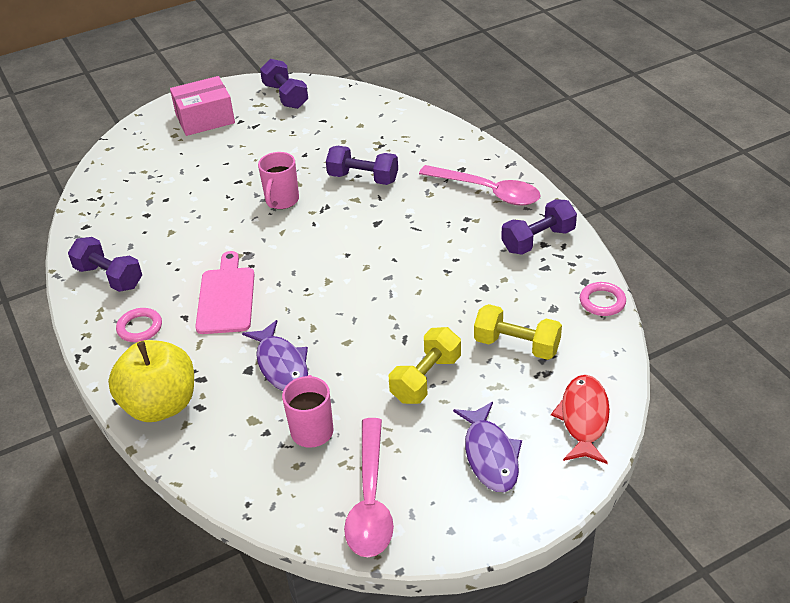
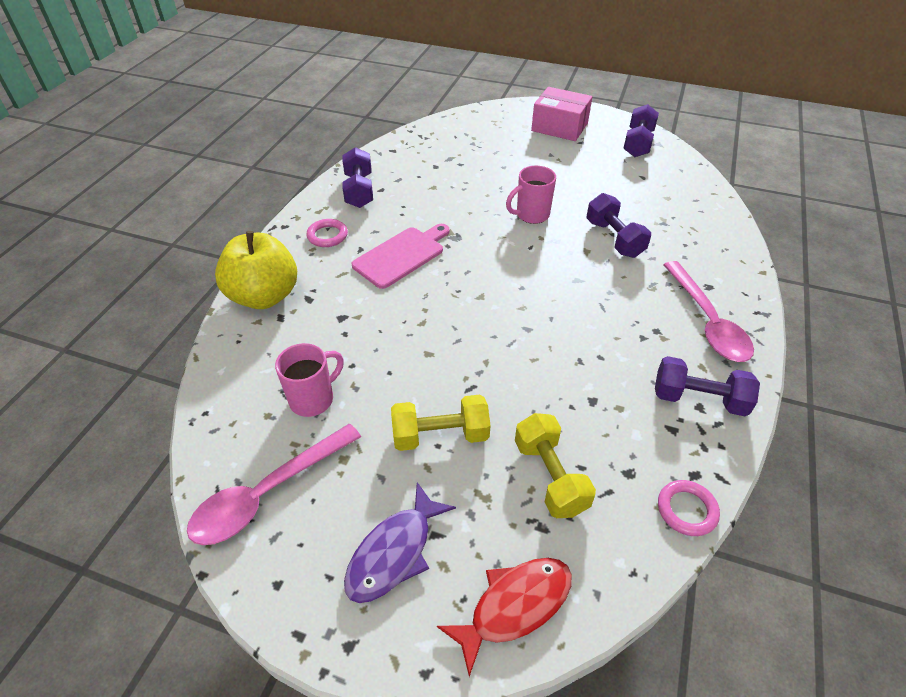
camera: 45 degrees right, 5 degrees up
(281, 365) = (364, 332): purple fish -> none

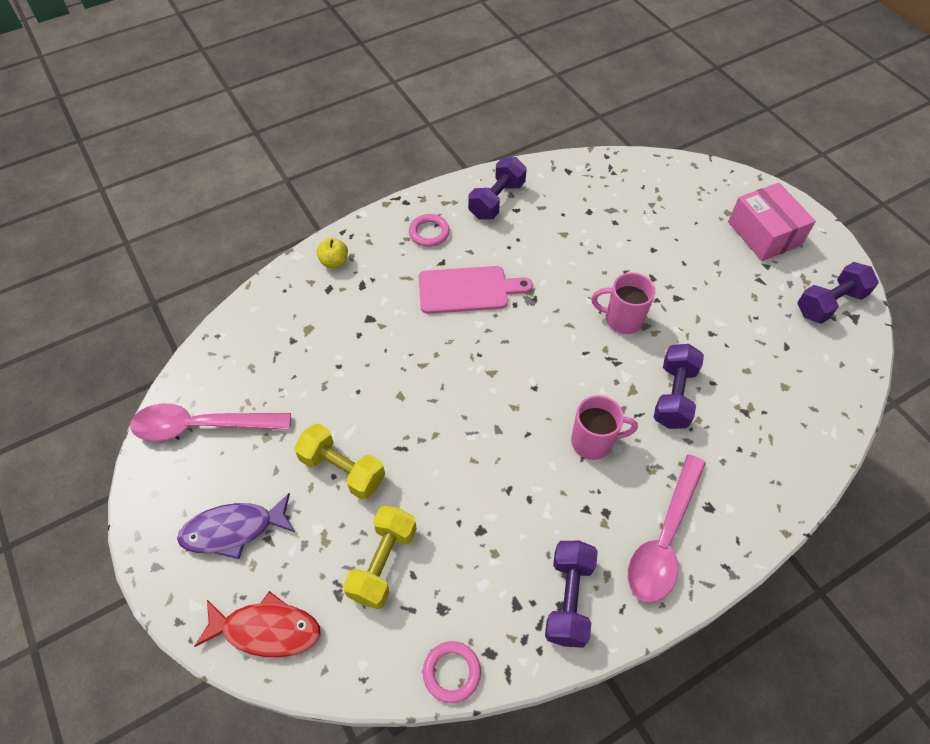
camera: 40 degrees right, 10 degrees up
(264, 296) = (334, 262): yellow apple -> yellow apple, size x0.43
(313, 399) = (289, 375): pink mug -> pink mug (593, 442)
(698, 399) = (568, 599): purple dumbbell -> purple dumbbell turned 45 degrees clockwise

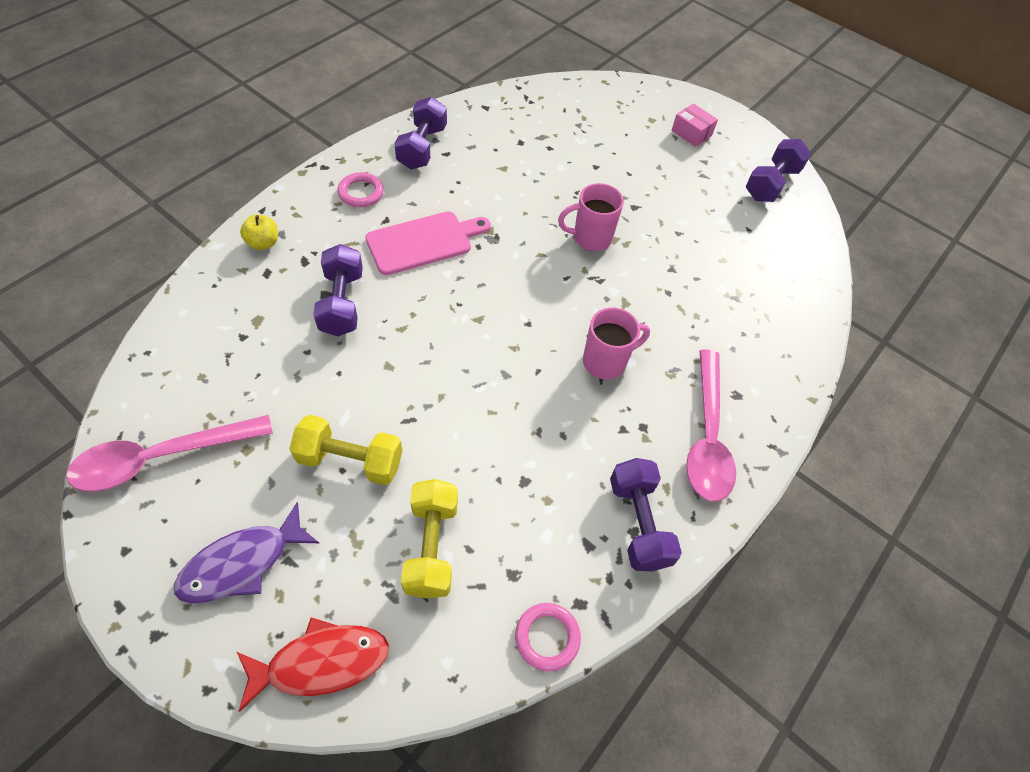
camera: 25 degrees left, 0 degrees up
(674, 395) = (666, 299): purple dumbbell -> purple dumbbell (342, 303)
(764, 233) = (691, 133): pink box -> pink box, size x0.56

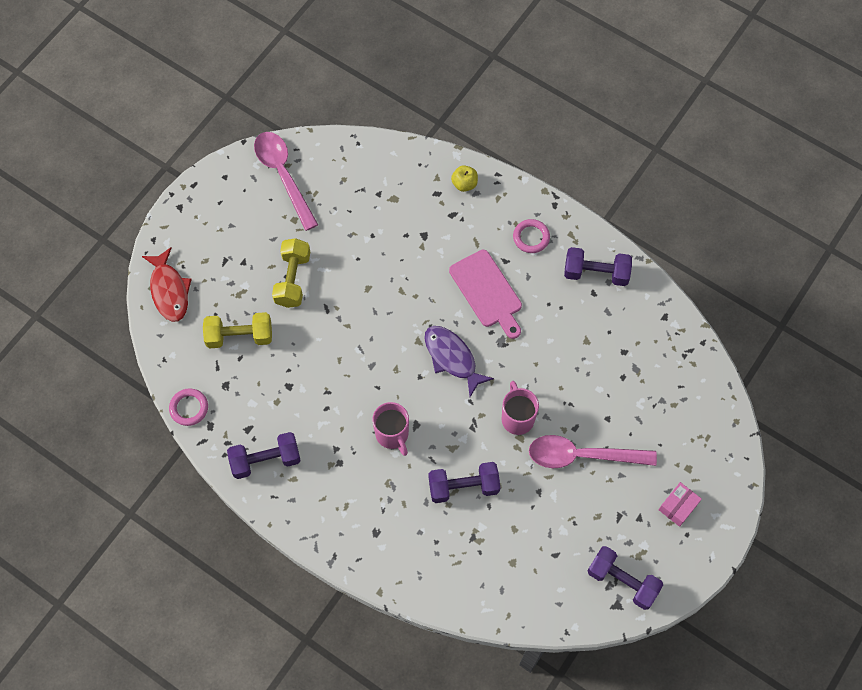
camera: 90 degrees right, 10 degrees up
(242, 563) = (222, 237): purple fish -> purple fish (452, 358)
(342, 303) = (417, 248): purple dumbbell -> purple dumbbell (463, 487)
(707, 437) = (336, 508): pink spoon -> pink spoon (581, 455)

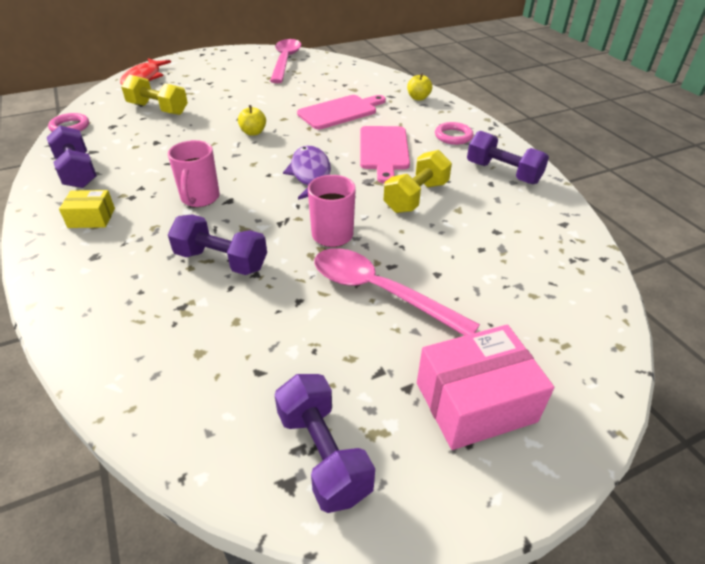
camera: 30 degrees right, 25 degrees down
(265, 460) = (77, 172): purple dumbbell -> purple dumbbell turned 45 degrees clockwise
(293, 279) = (233, 98): yellow dumbbell -> yellow dumbbell (416, 197)
(334, 501) = (91, 218): none -> yellow box
(359, 325) = (253, 132): none -> yellow apple
(410, 248) = (340, 112): none -> pink cutting board
(678, 506) = (475, 402): pink box -> pink box, size x1.80

